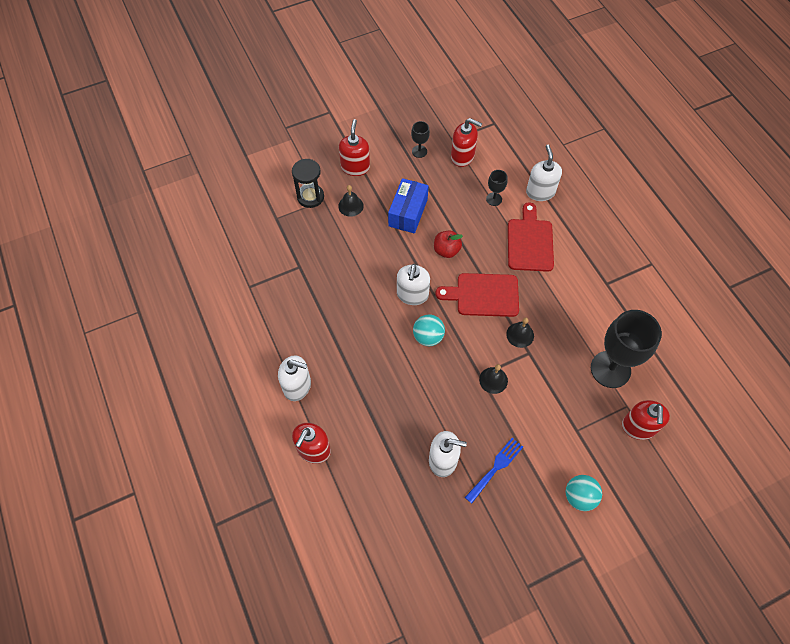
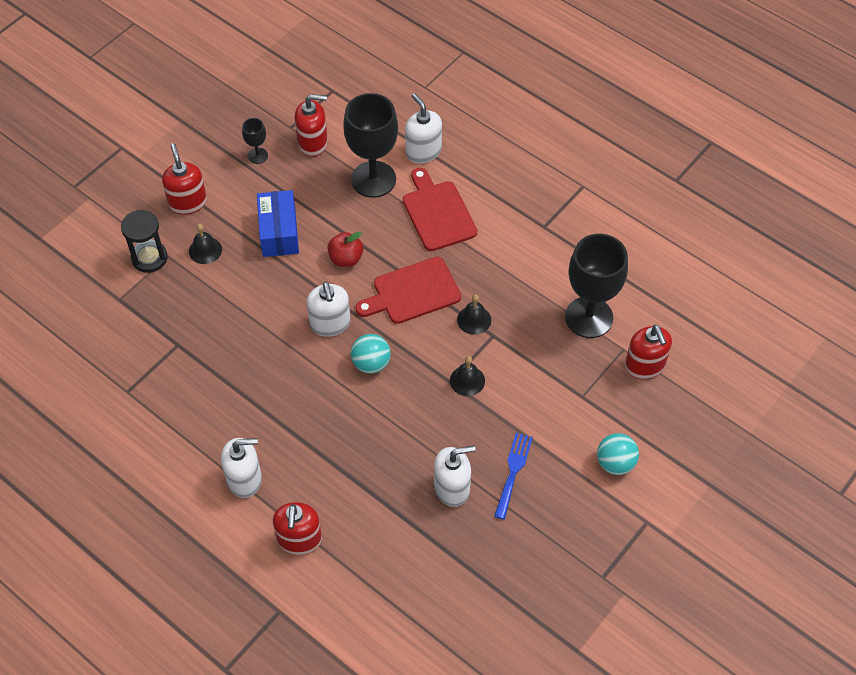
camera: 25 degrees left, 5 degrees down
(494, 199) = (373, 179): black goblet -> black goblet, size x2.20

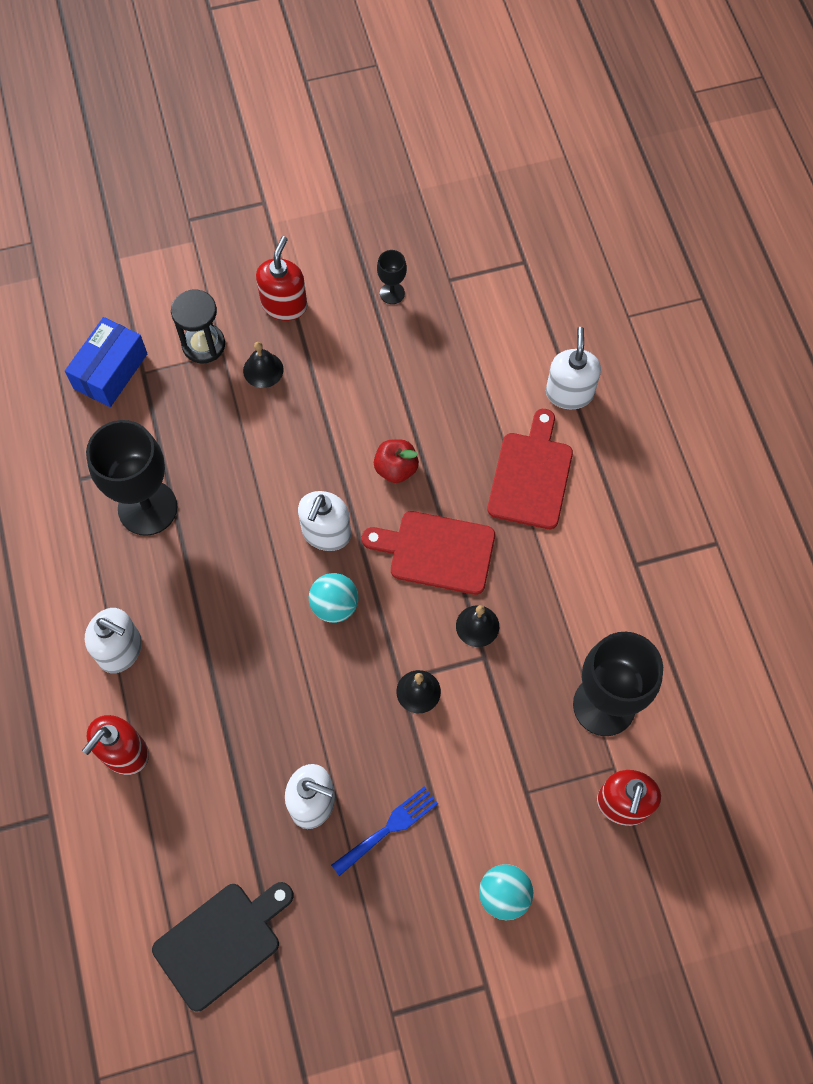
camera: 35 degrees right, 10 degrees up
(279, 232) = (350, 395): blue box -> blue box (110, 371)
(313, 143) = (459, 312): red soap dispenser -> none
(373, 179) = (492, 394): black goblet -> black goblet (147, 508)
(460, 609) = (222, 942): none -> black cutting board

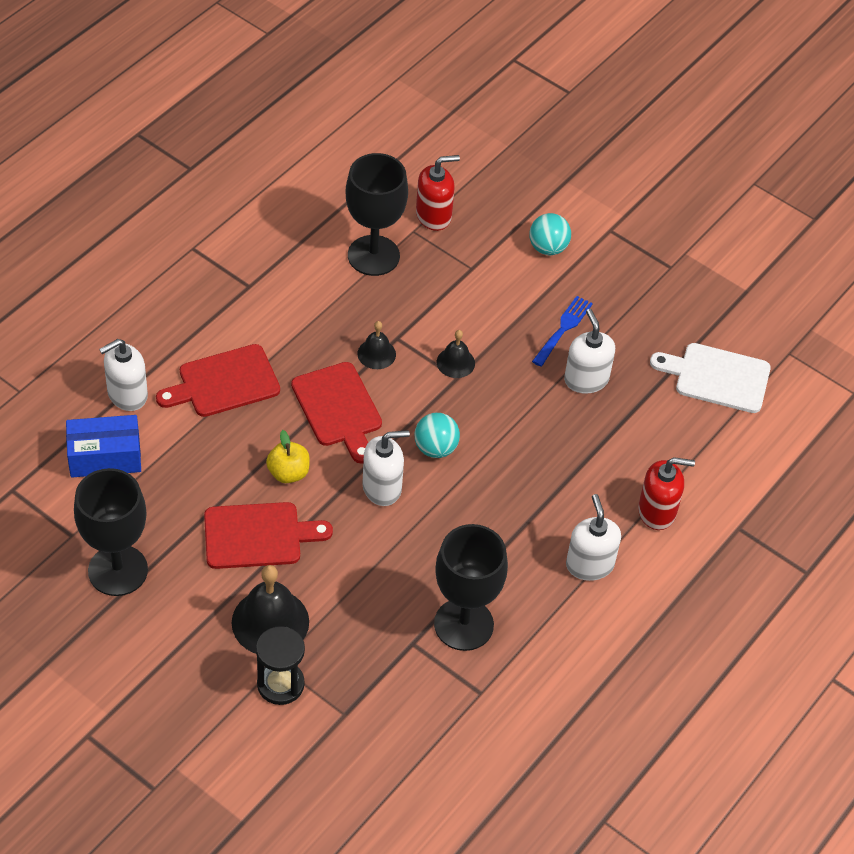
camera: 130 degrees left, 15 degrees down
(110, 371) = (364, 741): blue box -> blue box (105, 457)
(222, 942) = (717, 377): black cutting board -> white cutting board
(263, 370) = (270, 622): black bell -> black bell, size x1.81
(284, 305) = (191, 646): red soap dispenser -> none
(350, 408) = (258, 536): none -> red cutting board
(388, 828) = (563, 328): blue fork -> blue fork turned 105 degrees clockwise
(392, 293) = (118, 570): black goblet -> black goblet, size x2.20
(396, 468) = (288, 473): red apple -> yellow apple

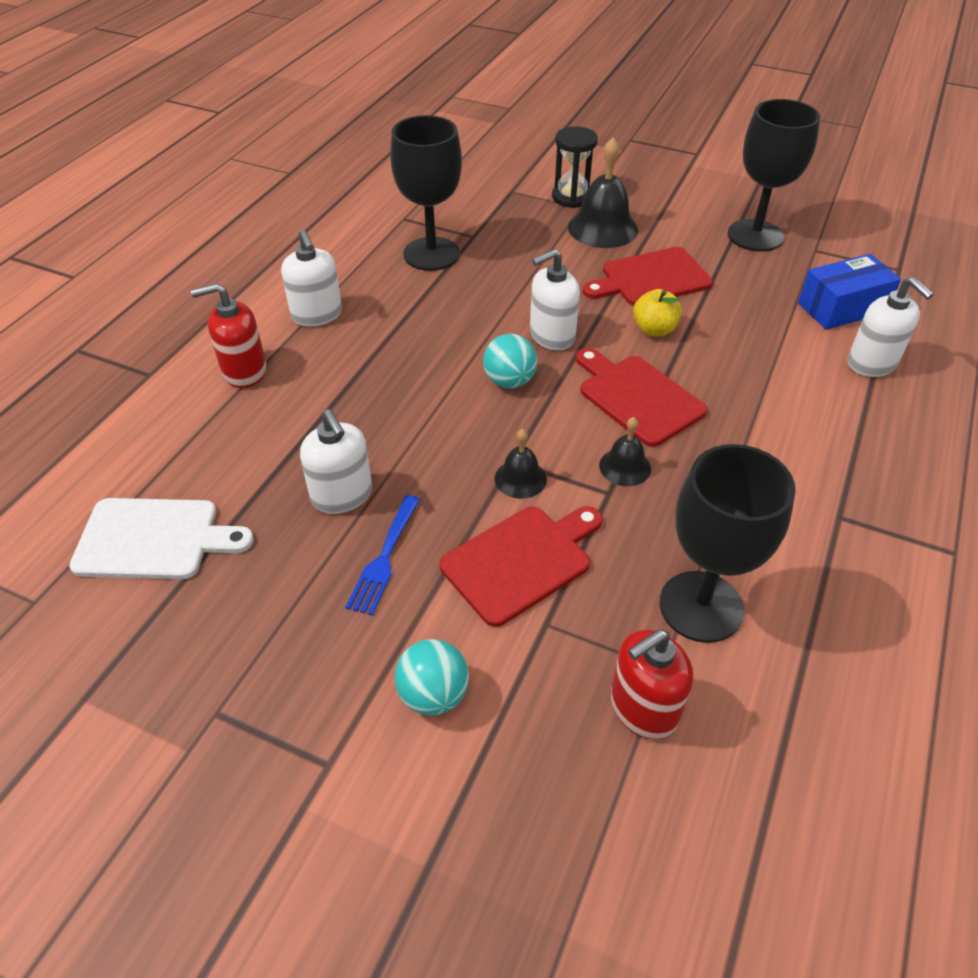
camera: 170 degrees right, 5 degrees down
(127, 394) = (872, 363): white soap dispenser -> white soap dispenser turned 105 degrees clockwise
(224, 383) = (781, 396): red cutting board -> red cutting board (521, 561)

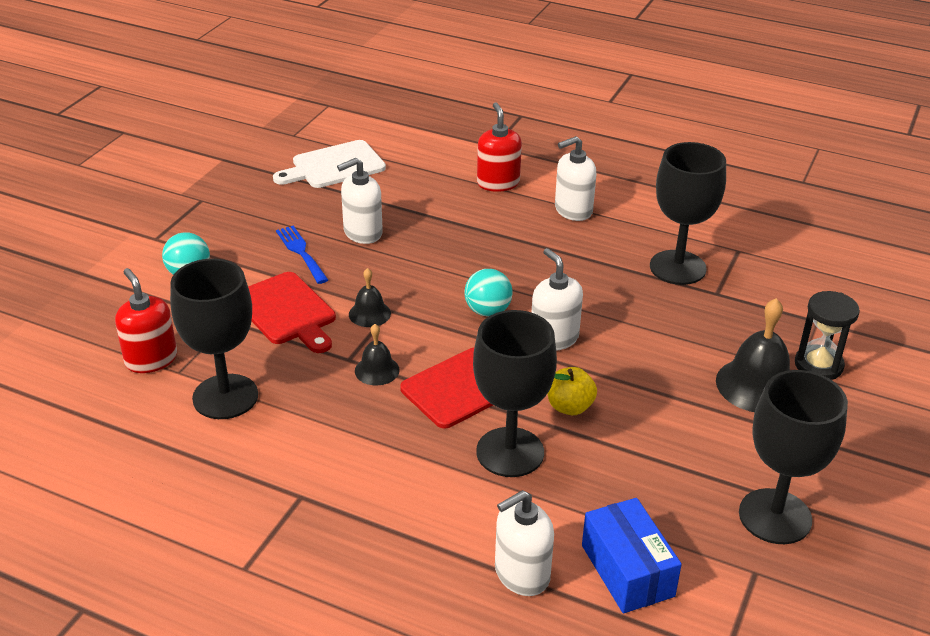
camera: 90 degrees right, 10 degrees down
(154, 539) = (334, 166): white cutting board -> white cutting board turned 60 degrees clockwise
(384, 558) = (301, 252): blue fork -> blue fork turned 45 degrees clockwise
(651, 278) = (662, 414): red cutting board -> none
(727, 368) = (510, 452): none -> black goblet

